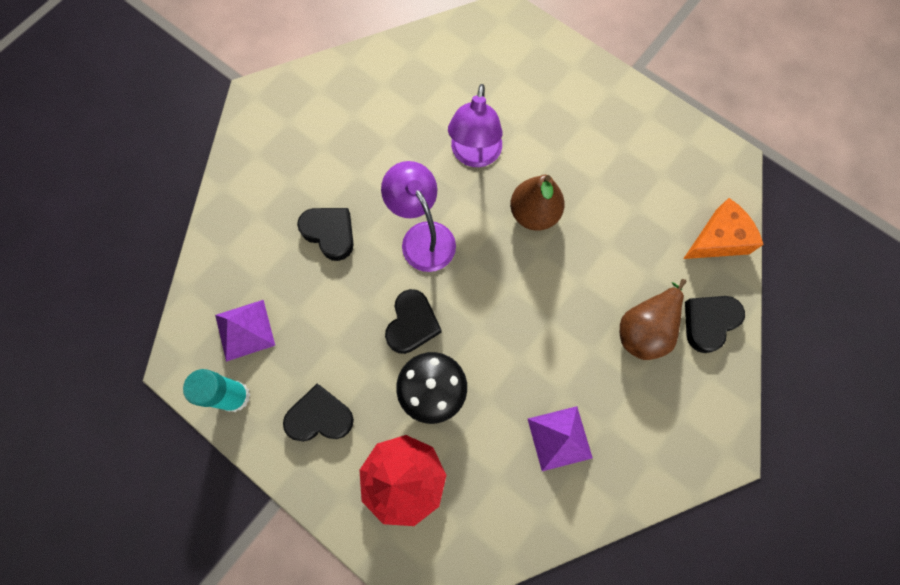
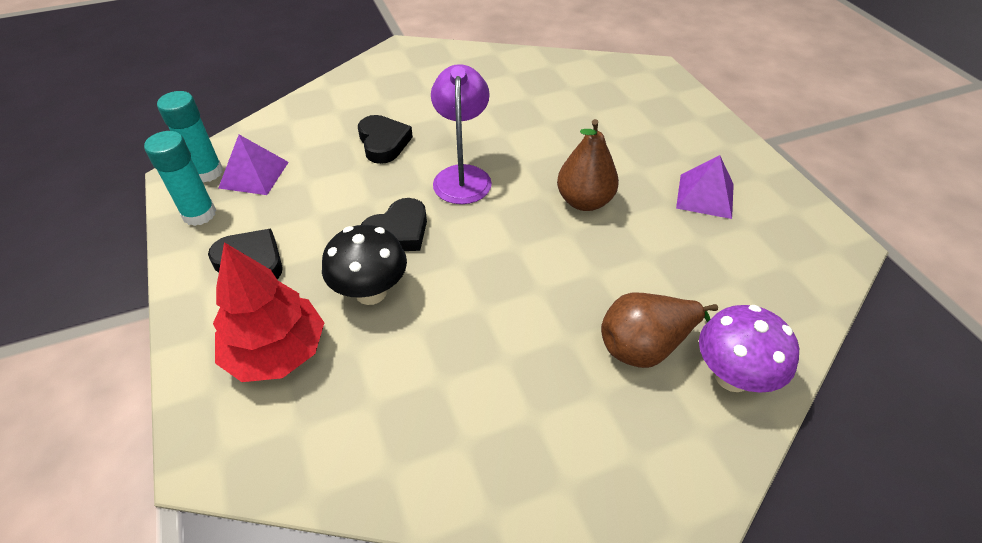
camera: 30 degrees right, 25 degrees down
(200, 350) = (207, 172): none -> turquoise glue stick
(474, 155) = (556, 141): purple lamp -> none
(559, 438) = (470, 401): purple pyramid -> purple pyramid (705, 195)
(708, 322) = (732, 376): black heart -> purple mushroom
(718, 239) = (788, 304): orange cheese -> none

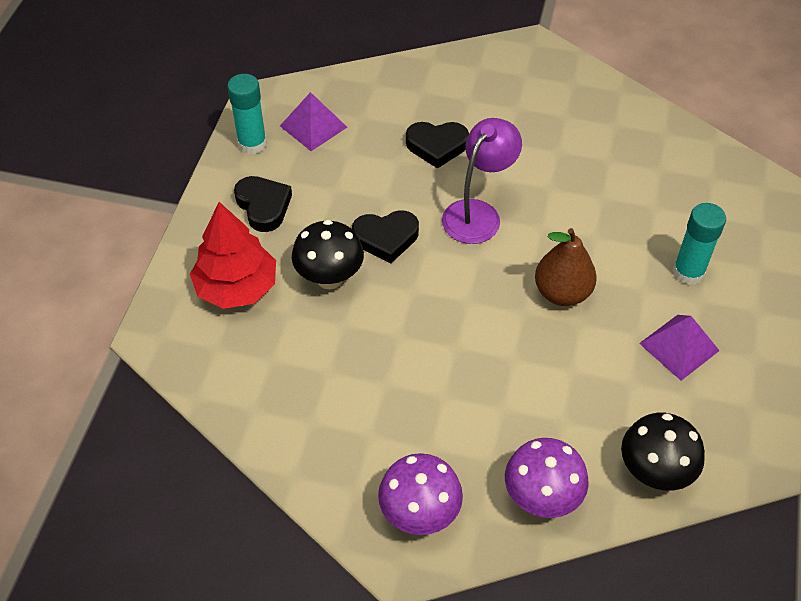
camera: 35 degrees right, 5 degrees up
(207, 172) = (280, 106): turquoise glue stick -> turquoise glue stick (688, 272)
(383, 143) = (437, 146): black heart -> black heart turned 75 degrees clockwise
(645, 346) = (497, 437): brown pear -> none
(648, 466) = (419, 514): none -> purple mushroom
(788, 298) = (654, 472): none -> black mushroom

